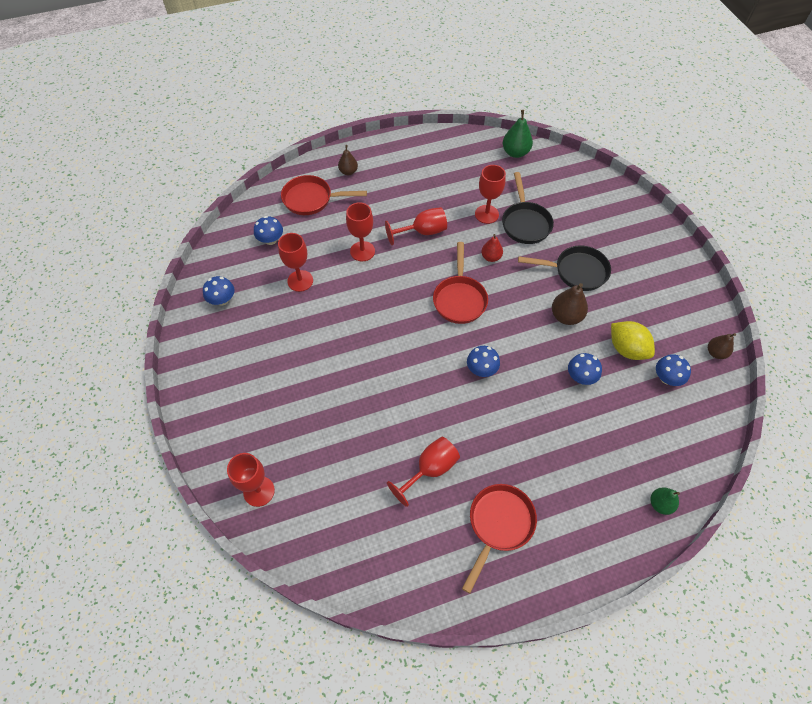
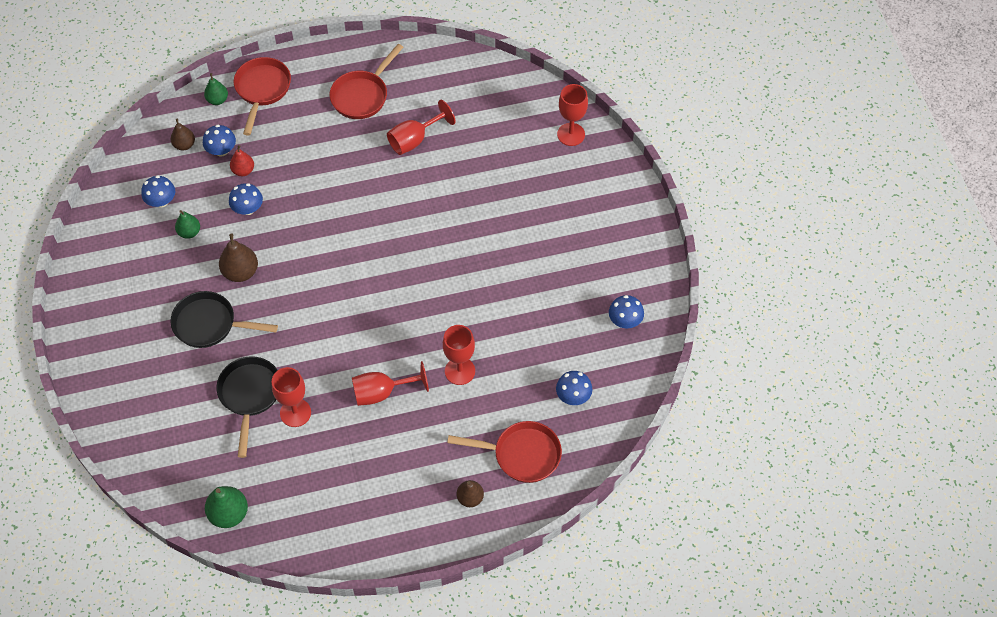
camera: 175 degrees left, 0 degrees up
(300, 281) = (536, 337): red goblet -> none
(459, 299) = (353, 301): red pan -> red pan (262, 90)
(481, 369) = (347, 223): blue mushroom -> blue mushroom (221, 150)
(491, 257) = (305, 351): red pear -> red pear (243, 171)
(626, 349) = (189, 232): yellow lemon -> green pear
(715, 353) = (98, 222): brown pear -> brown pear (184, 145)

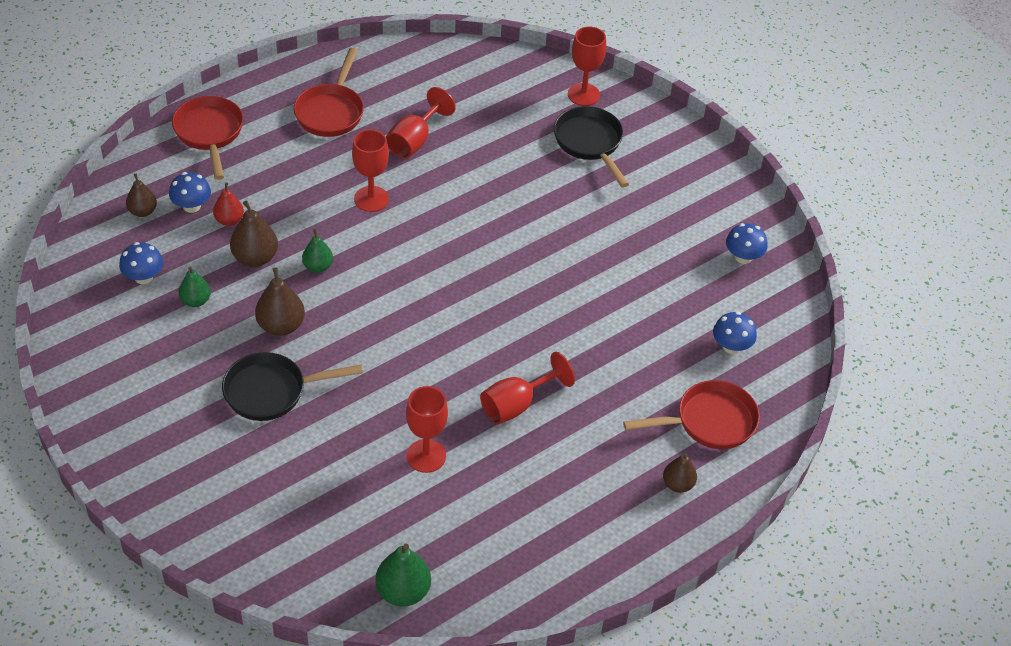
camera: 25 degrees left, 10 degrees down
(217, 100) = (160, 156): green pear -> green pear (318, 266)
(248, 209) = (255, 258): blue mushroom -> brown pear
(249, 395) = (361, 454): black pan -> black pan (590, 143)
(460, 371) = (593, 357): red goblet -> red goblet (371, 199)

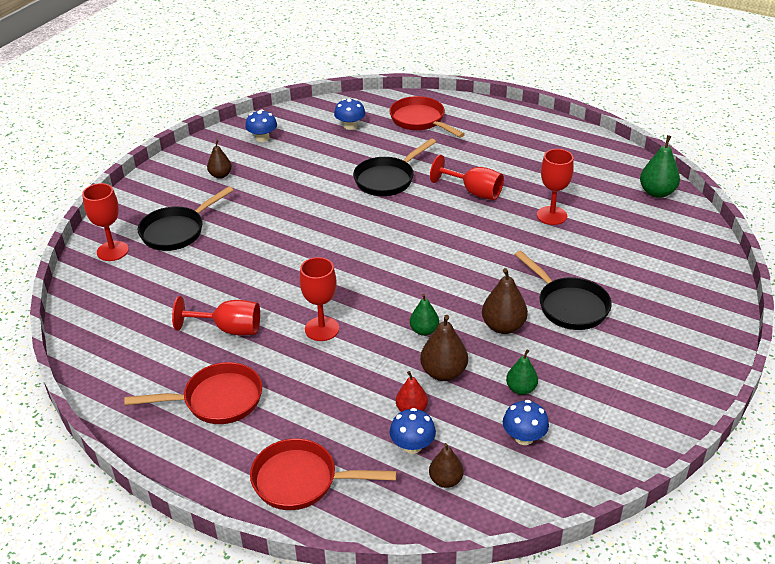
camera: 110 degrees left, 10 degrees down
(209, 133) = (301, 481): red pan -> red pan turned 45 degrees clockwise
(589, 337) = (387, 179): none -> black pan
(678, 484) = (478, 121): brown pear -> brown pear (220, 175)

